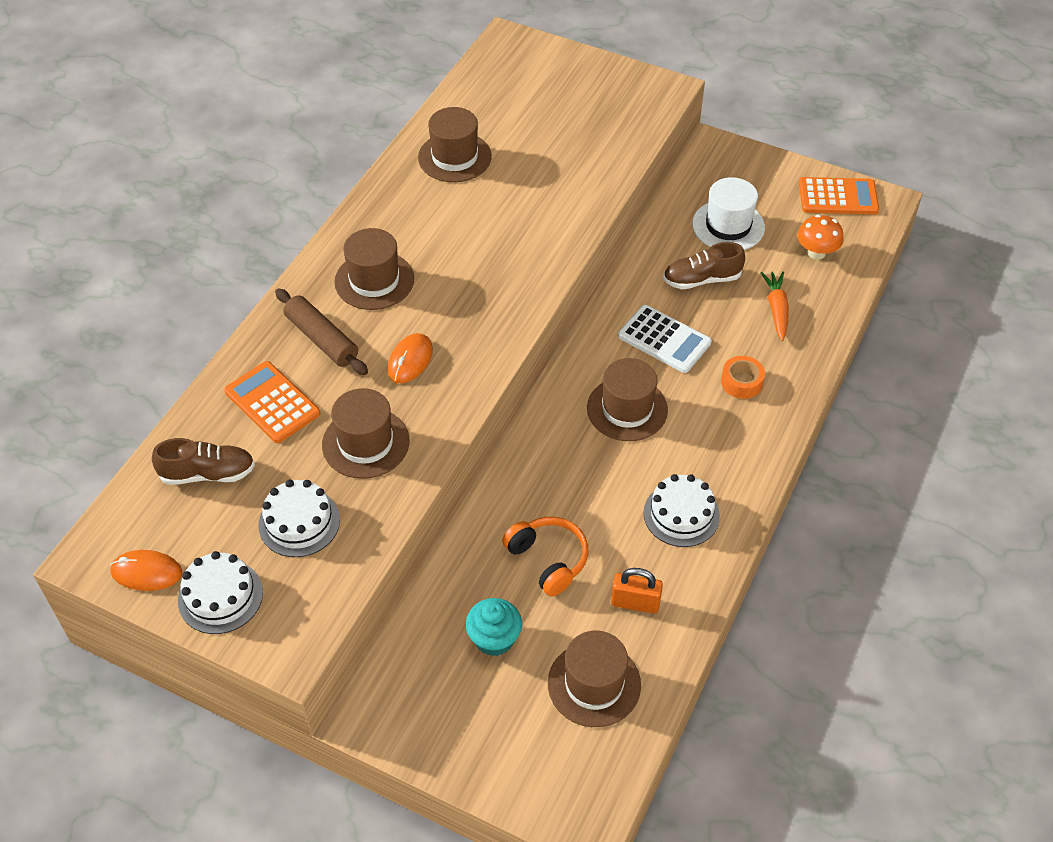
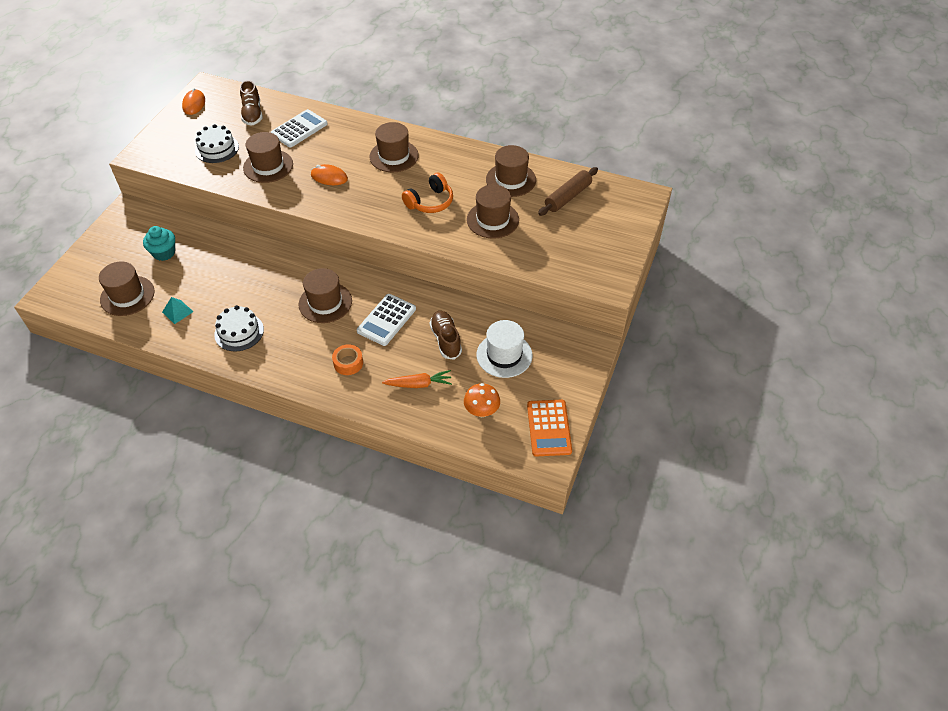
camera: 85 degrees right, 0 degrees up
(220, 596) = (175, 129): white cake -> none
(272, 402) = (299, 129): orange calculator -> white calculator
(322, 339) = (346, 141): brown rolling pin -> brown rolling pin (568, 197)
(536, 181) = (492, 220): none -> brown hat
(548, 560) = (213, 271): orange headphones -> orange headphones (430, 202)
(635, 603) = (177, 312): orange padlock -> turquoise pyramid

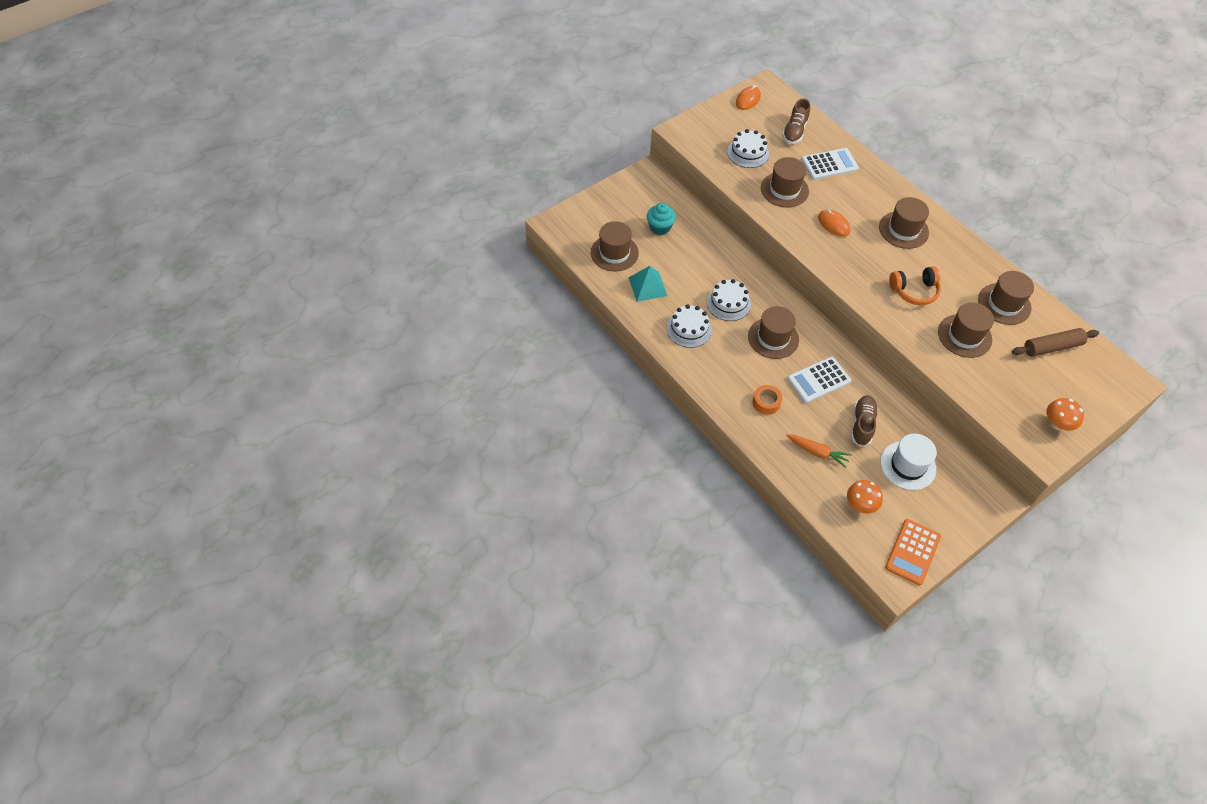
camera: 30 degrees right, 5 degrees up
(177, 312) = (647, 286): turquoise pyramid -> turquoise pyramid, size x1.55
(266, 291) = (728, 303): none -> white cake
(606, 256) = (1057, 424): none -> orange mushroom

